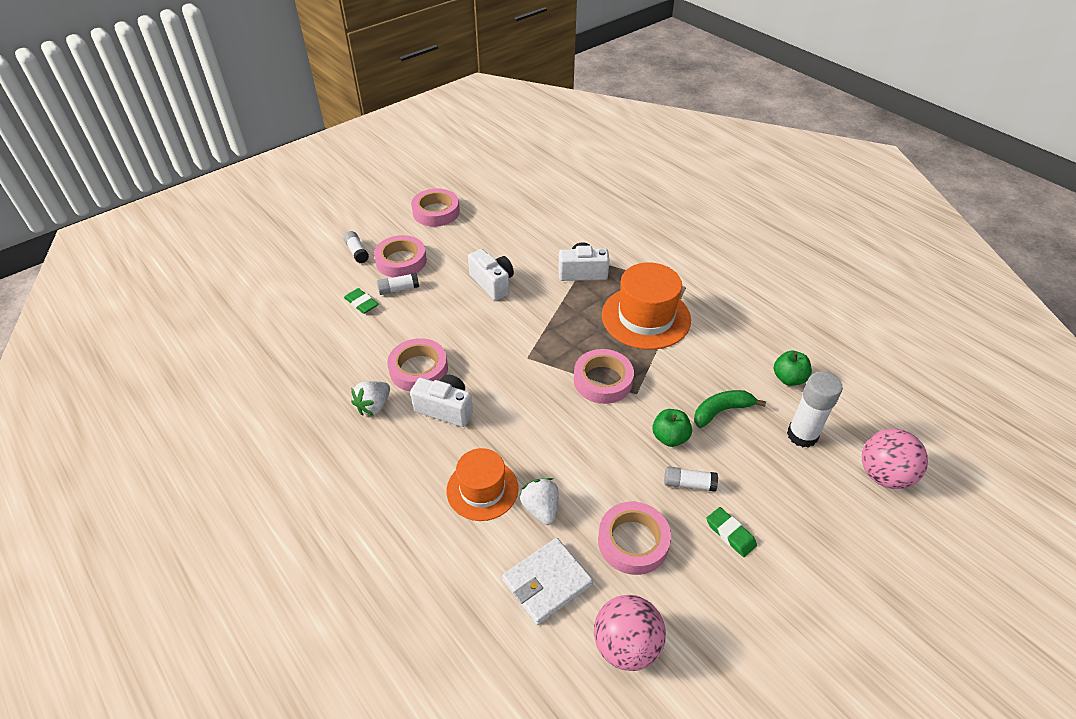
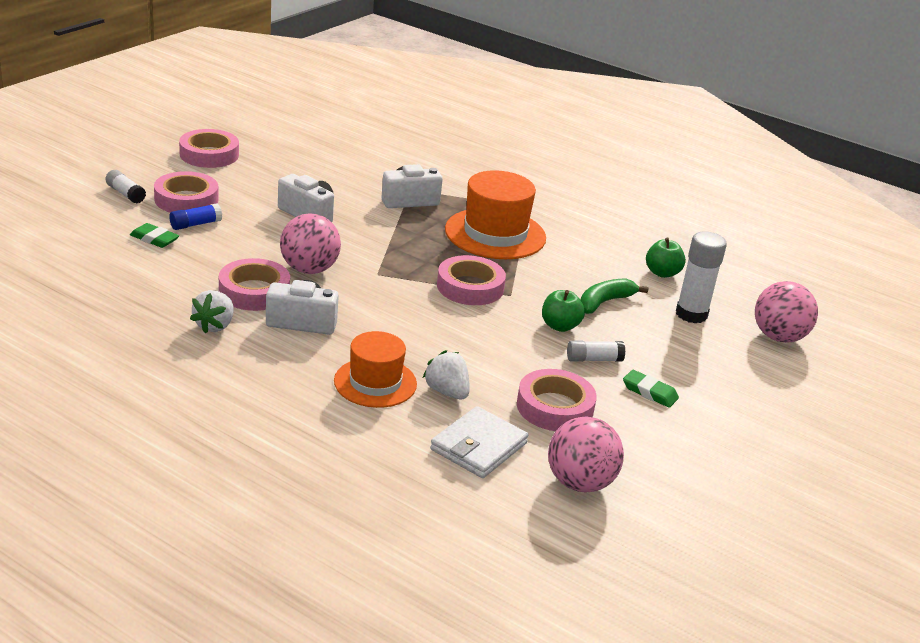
camera: 20 degrees left, 15 degrees down
(398, 289) = (195, 224): white glue stick -> blue glue stick
(472, 347) = (309, 269): none -> pink ball

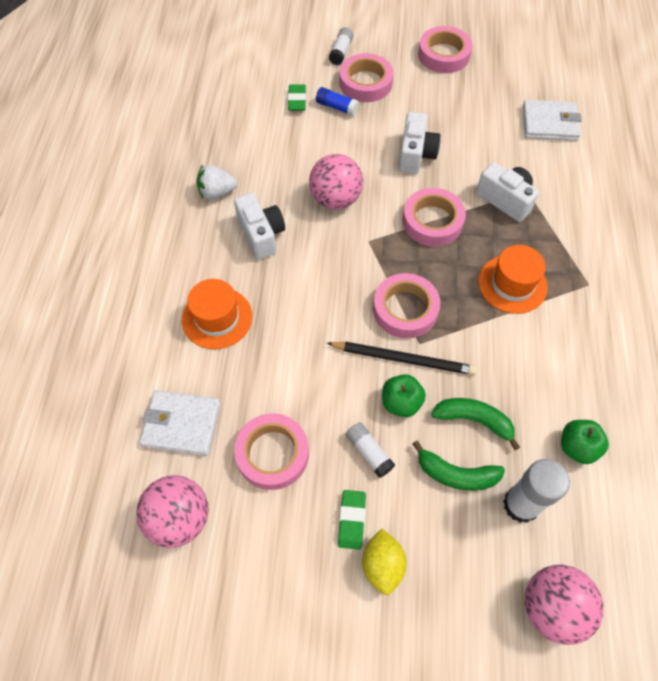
camera: 65 degrees right, 30 degrees up
(254, 291) = (277, 187): pink tape -> pink tape (432, 221)
(353, 151) = (549, 123): none -> white wallet
(447, 392) = (238, 368): white strawberry -> none
(495, 234) = (512, 284): orange hat -> orange hat, size x0.66
(519, 308) = (404, 359): none -> black pencil
(645, 329) = (456, 474): none -> green banana
(699, 393) = (382, 565): none -> yellow lemon

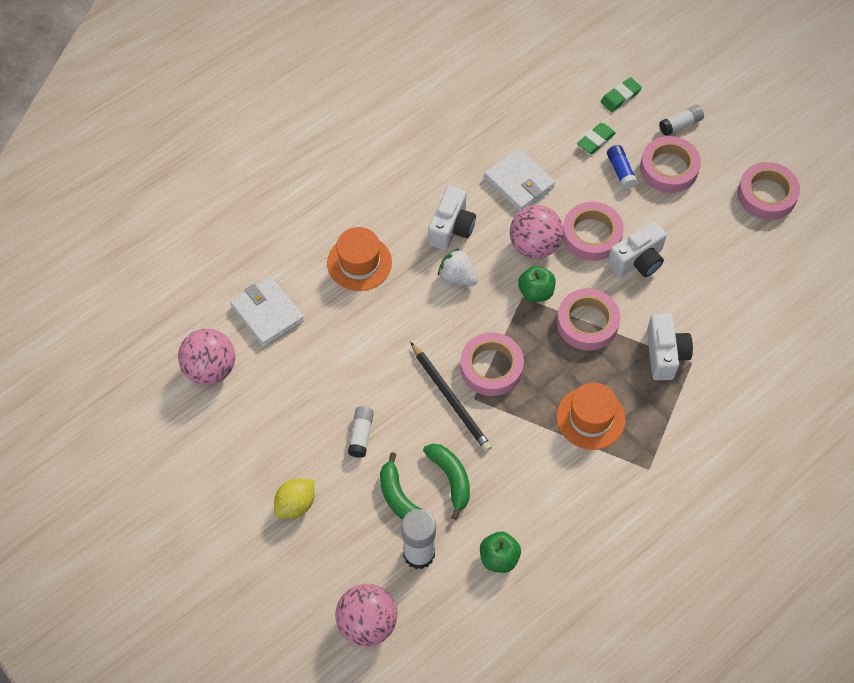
camera: 45 degrees right, 0 degrees up
(217, 192) = (454, 169): white strawberry -> white strawberry (457, 277)
(272, 454) = (302, 381): pink tape -> pink tape (591, 235)
(351, 520) = (306, 463): green eraser -> green eraser (620, 97)
(401, 402) = (416, 424): green apple -> green apple (536, 292)
(549, 123) = (783, 325): white wallet -> white wallet (519, 182)

